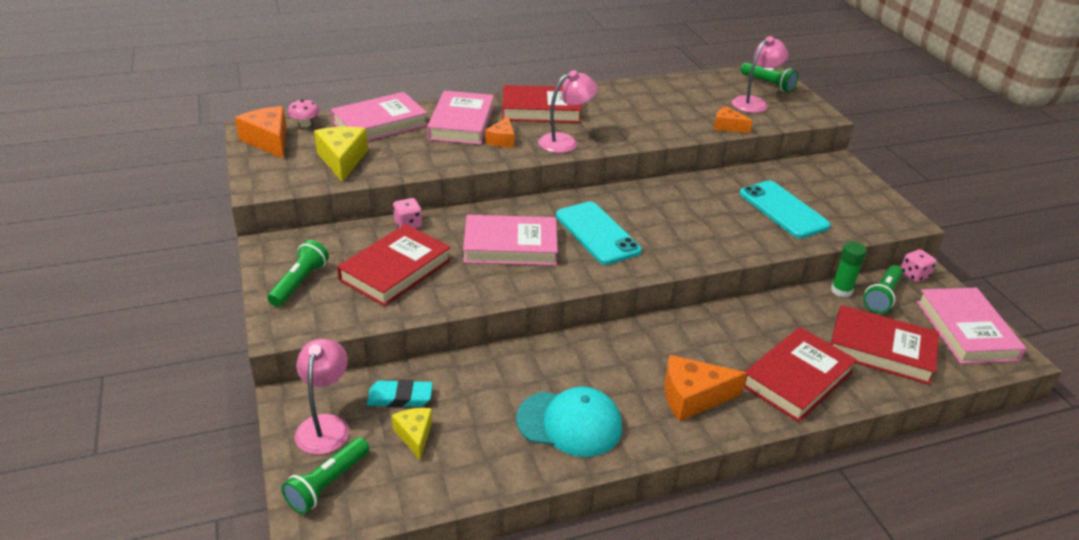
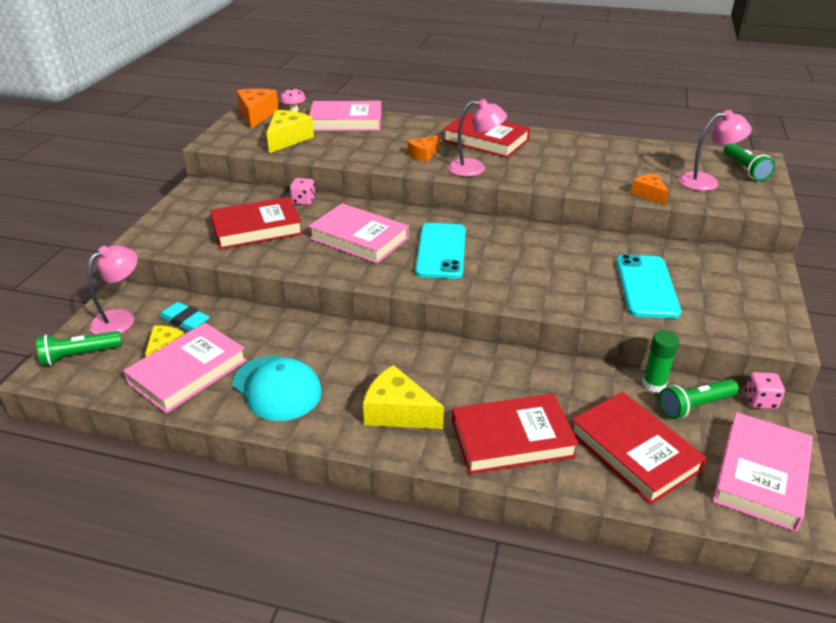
camera: 35 degrees right, 0 degrees up
(300, 283) = (187, 216): green flashlight -> none
(461, 123) = (407, 135): pink book -> pink book (188, 372)
(693, 397) = (398, 412): orange cheese -> yellow cheese

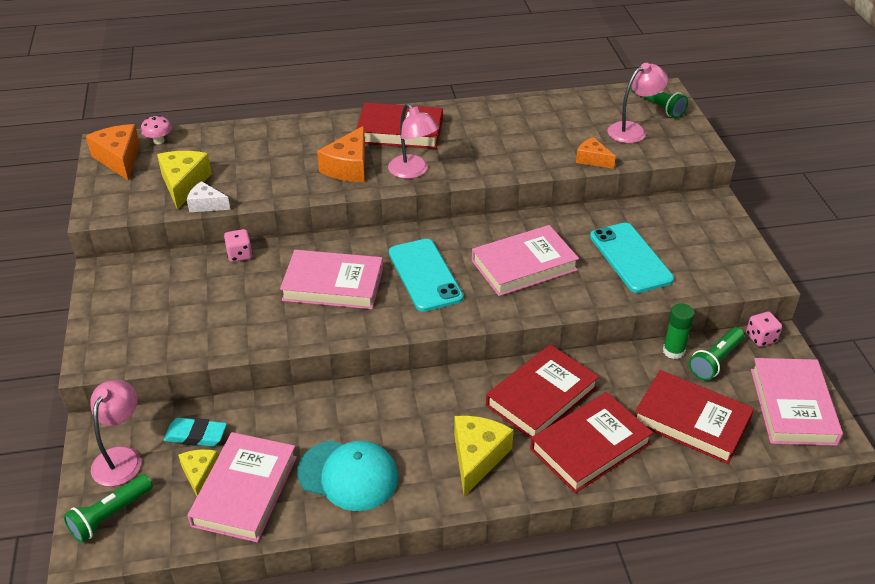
camera: 25 degrees left, 5 degrees up
(257, 228) = (214, 305): red book -> red book (541, 396)
(293, 155) = (206, 205): none -> white cheese
(346, 121) = (232, 142): pink book -> pink book (524, 265)
(398, 412) = (477, 457): yellow cheese -> yellow cheese turned 105 degrees clockwise
(423, 154) = (348, 167): orange cheese -> orange cheese, size x1.62
(475, 168) = (413, 172): pink lamp -> pink lamp turned 75 degrees clockwise

